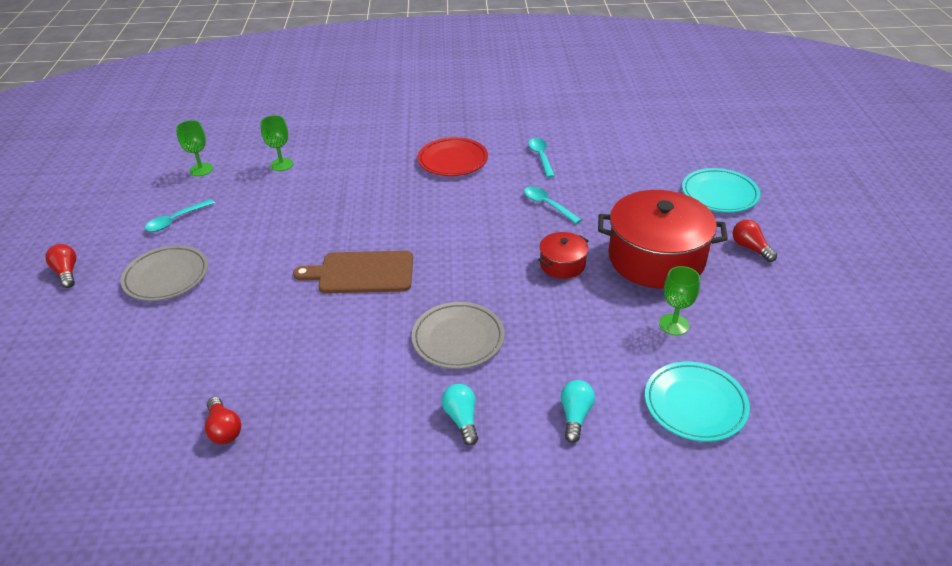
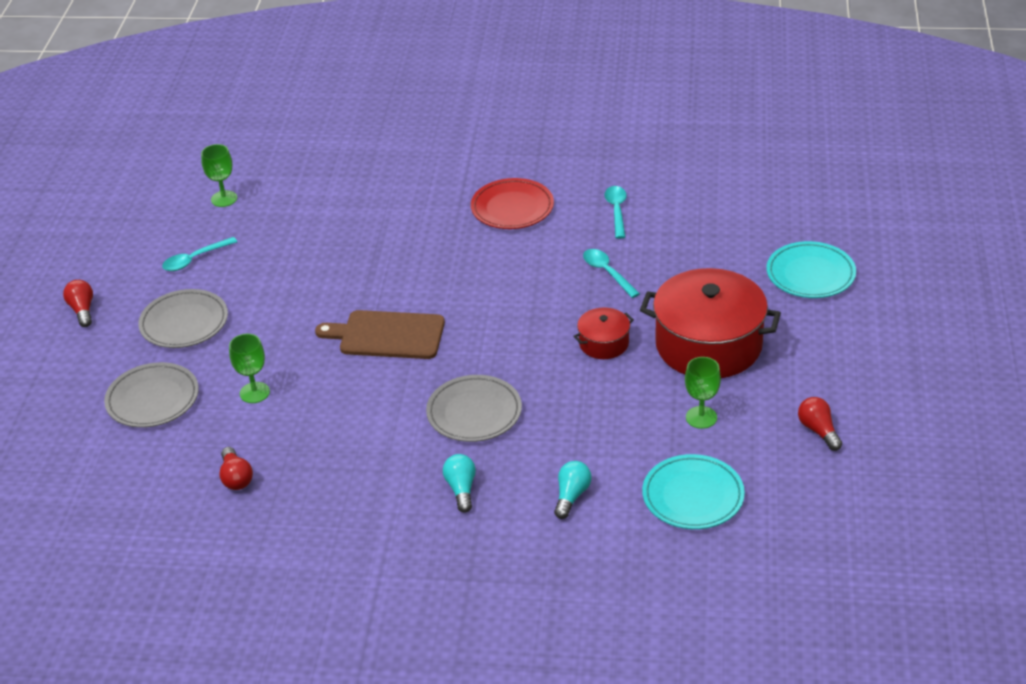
camera: 10 degrees right, 0 degrees up
(135, 353) = (153, 399): none -> grey plate
(281, 164) = (315, 199): green goblet -> green goblet (254, 392)
(750, 248) = (818, 341): red light bulb -> red light bulb (818, 431)

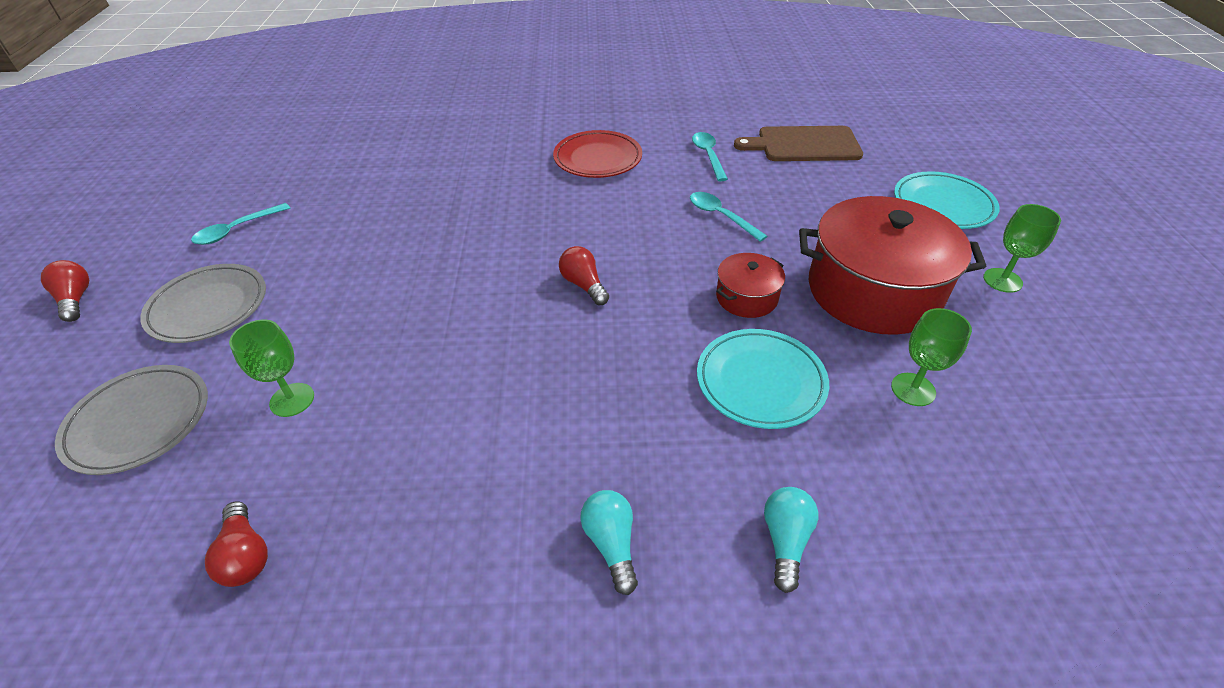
camera: 10 degrees left, 5 degrees up
(224, 199) = (281, 166): green goblet -> green goblet (1002, 280)
(387, 335) = (474, 305): brown cutting board -> brown cutting board (804, 145)
(474, 413) = (605, 407): grey plate -> none
(693, 496) = (966, 523): turquoise plate -> turquoise plate (760, 382)
(818, 431) = (1075, 397): red light bulb -> red light bulb (584, 285)

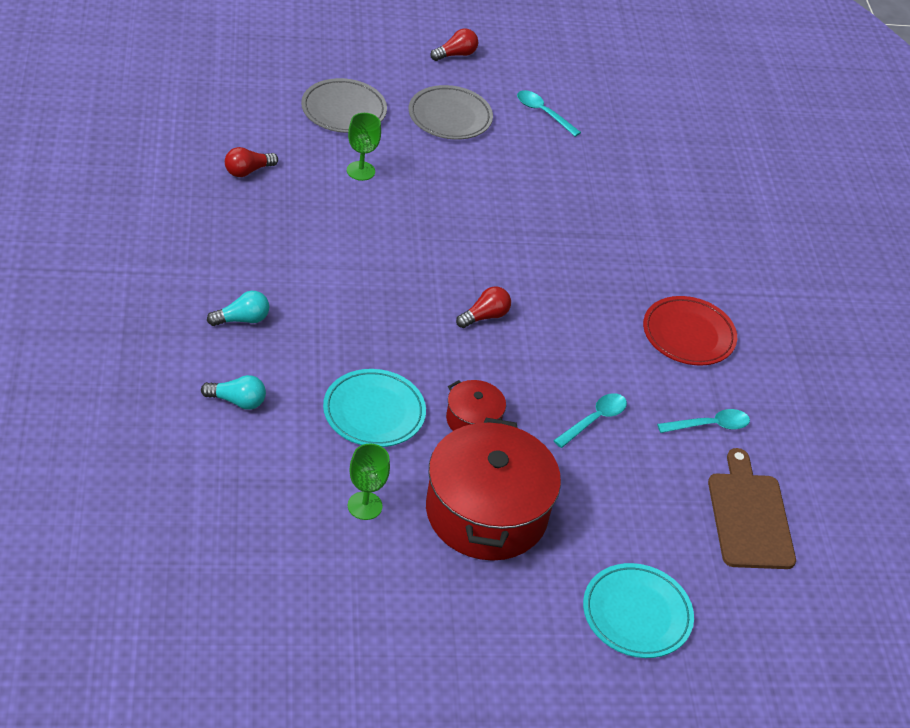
camera: 80 degrees right, 0 degrees up
(1002, 280) = (507, 620): green goblet -> none

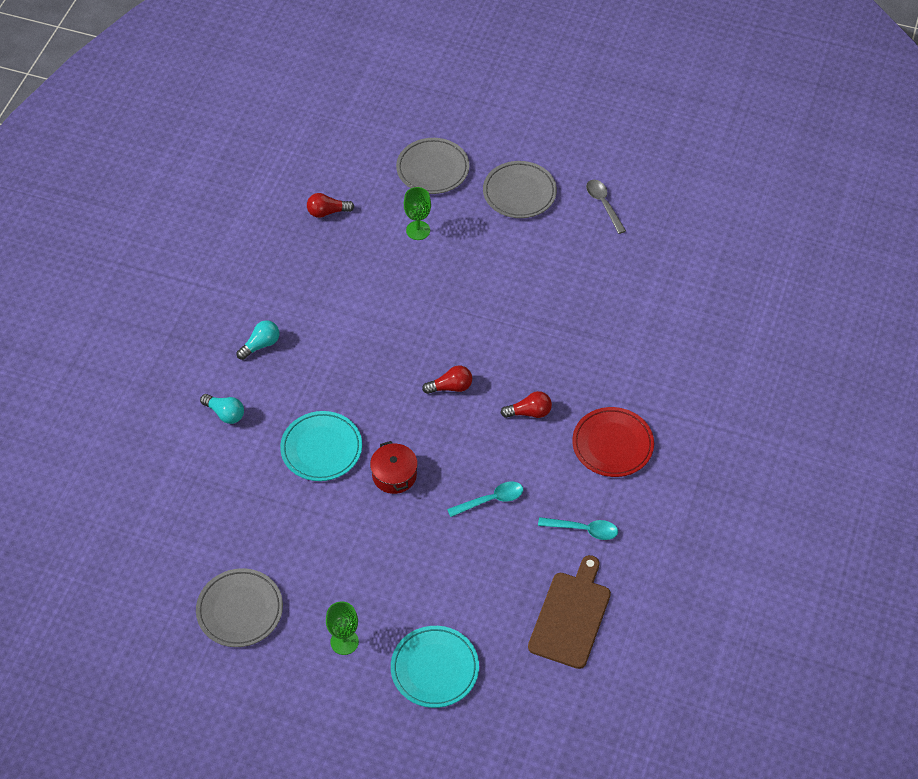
camera: 30 degrees right, 10 degrees up
(242, 319) = (261, 345): turquoise light bulb -> turquoise light bulb turned 45 degrees counterclockwise
(364, 506) = (276, 524): green goblet -> green goblet (344, 642)
(372, 614) = (240, 610): none -> grey plate
(456, 54) = (557, 131): red light bulb -> red light bulb (529, 412)
(486, 512) = (364, 554): red pot -> none
(543, 113) = (603, 204): turquoise spoon -> grey spoon

